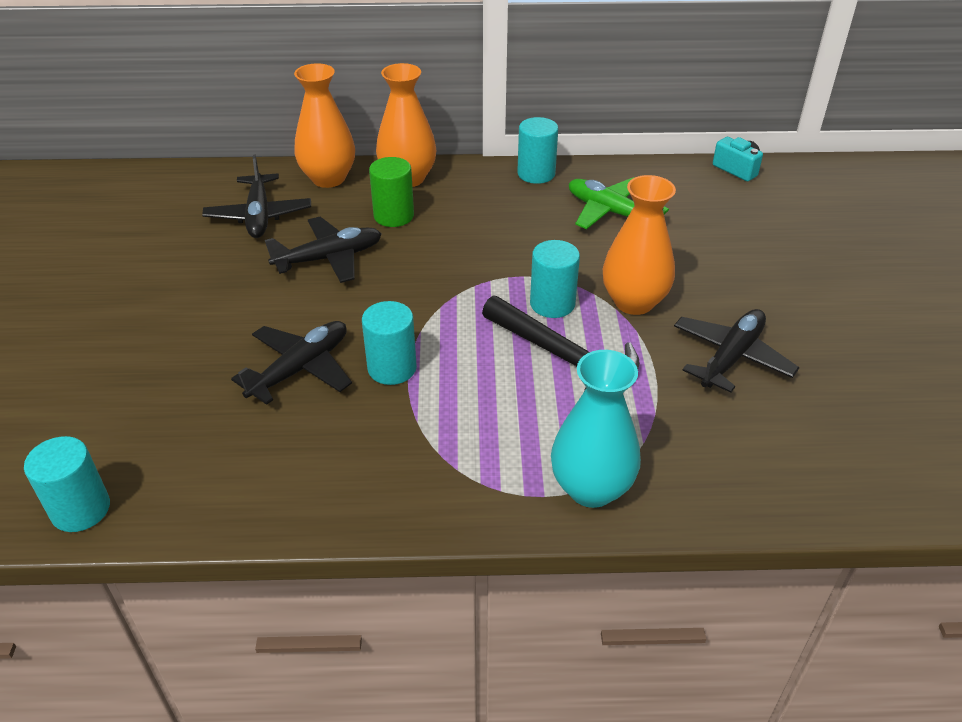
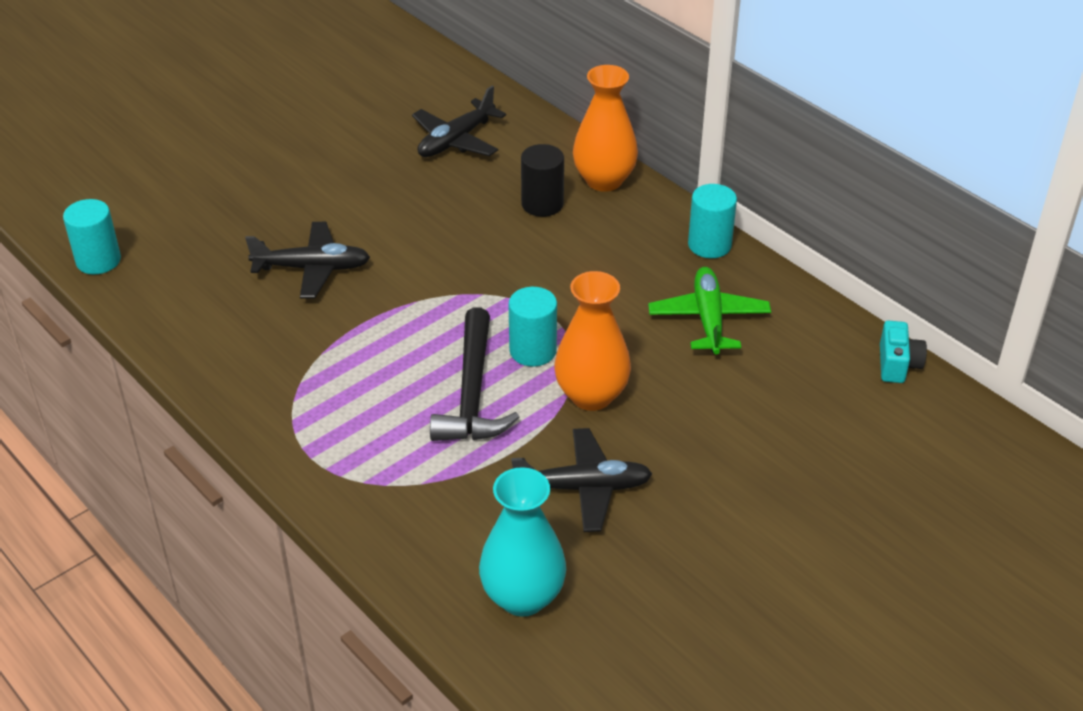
camera: 50 degrees right, 0 degrees up
(328, 178) = (548, 142): orange vase -> none
(329, 258) = (448, 205): black plane -> none
(392, 368) = (361, 310): turquoise cylinder -> none
(394, 216) = (542, 204): green cylinder -> black cylinder
(591, 488) = (342, 478): turquoise vase -> turquoise vase (523, 597)

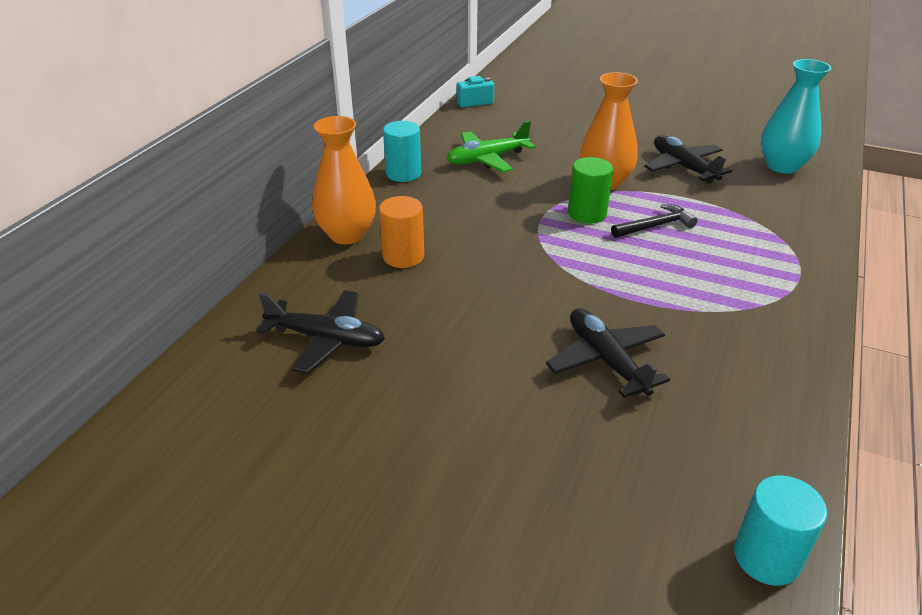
camera: 115 degrees left, 5 degrees down
(472, 392) = (655, 226): black hammer -> black hammer, size x0.61
(533, 351) = (587, 214): turquoise cylinder -> green cylinder
(542, 204) = (403, 256): black cylinder -> orange cylinder

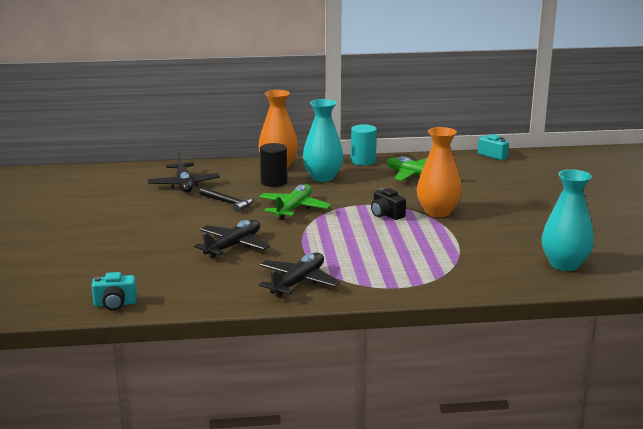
camera: 60 degrees right, 15 degrees down
(403, 256) = (274, 182): orange cylinder -> black cylinder
(426, 216) = (323, 177): none -> turquoise vase
(513, 270) = (294, 208): none -> green plane
(587, 214) = (386, 214): green cylinder -> black camera
(655, 226) = (399, 235): black hammer -> black hammer (228, 203)
(683, 167) = (502, 231): black plane -> black plane (298, 282)
(766, 557) = (115, 304): turquoise cylinder -> turquoise camera

